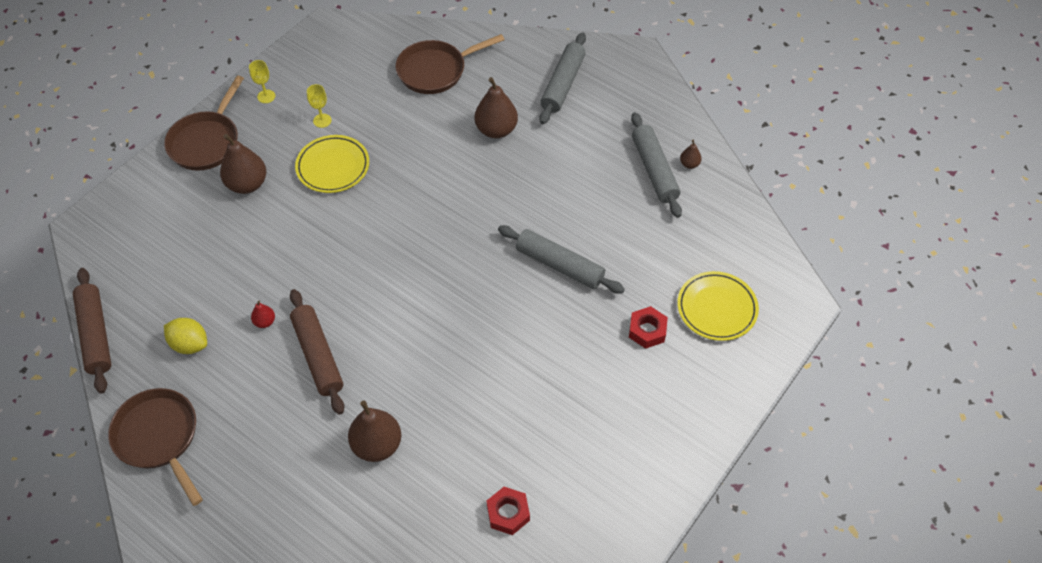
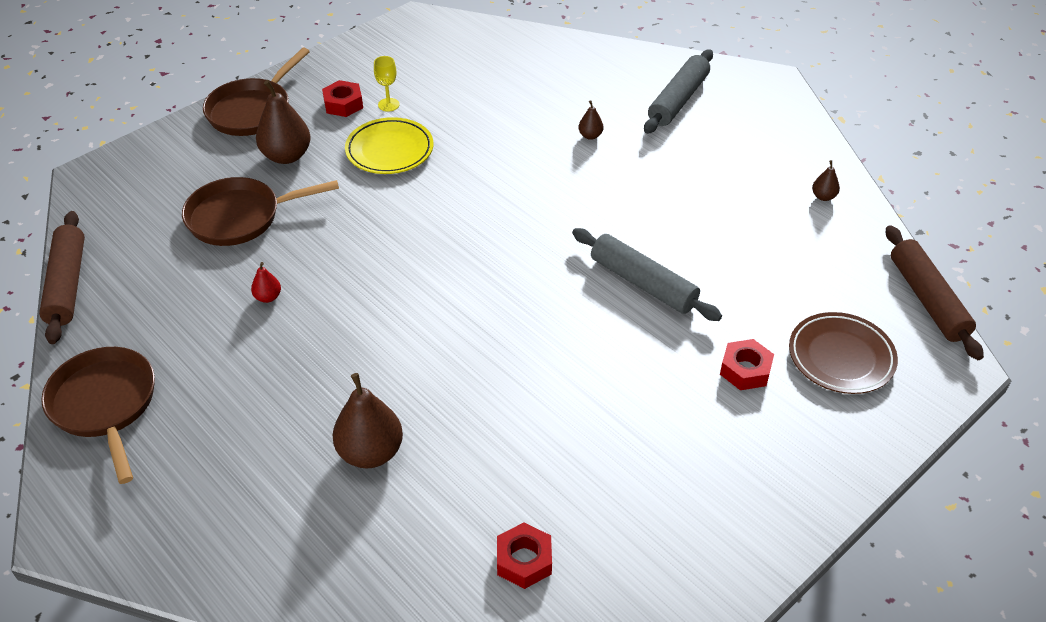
camera: 10 degrees right, 10 degrees down
(190, 344) = (172, 309): yellow lemon -> none
(266, 96) = (331, 75): yellow goblet -> none
(283, 125) = (343, 104): none -> red nut
(318, 355) = (322, 342): brown rolling pin -> brown rolling pin (927, 300)
(436, 70) = (531, 71): brown pan -> brown pan (240, 217)
(496, 130) = (590, 136): brown pear -> brown pear, size x0.48
(654, 170) = (778, 198): grey rolling pin -> none
(716, 308) = (841, 357): yellow plate -> brown plate

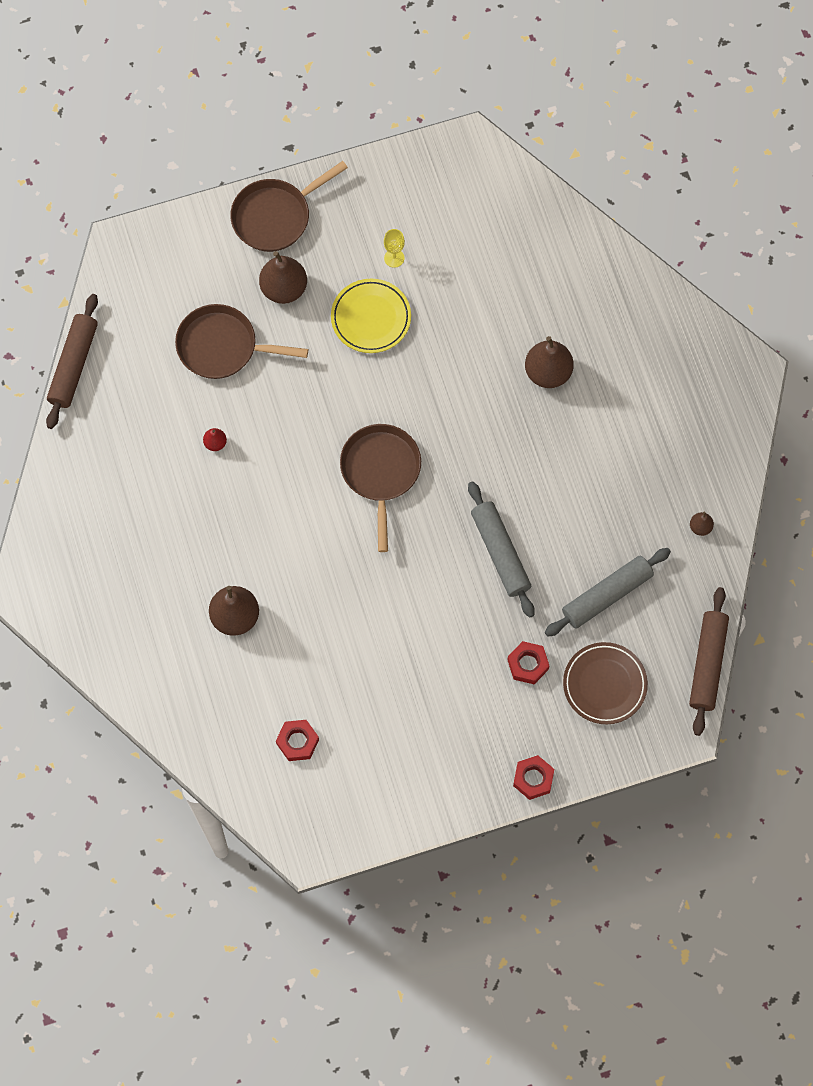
camera: 25 degrees right, 25 degrees up
(105, 405) = (72, 497): brown pan -> brown pan (380, 472)
(343, 104) = (355, 241): red nut -> red nut (533, 779)
(590, 136) = (548, 372): brown pear -> brown pear, size x2.08
(678, 100) = (650, 360): grey rolling pin -> grey rolling pin (607, 595)

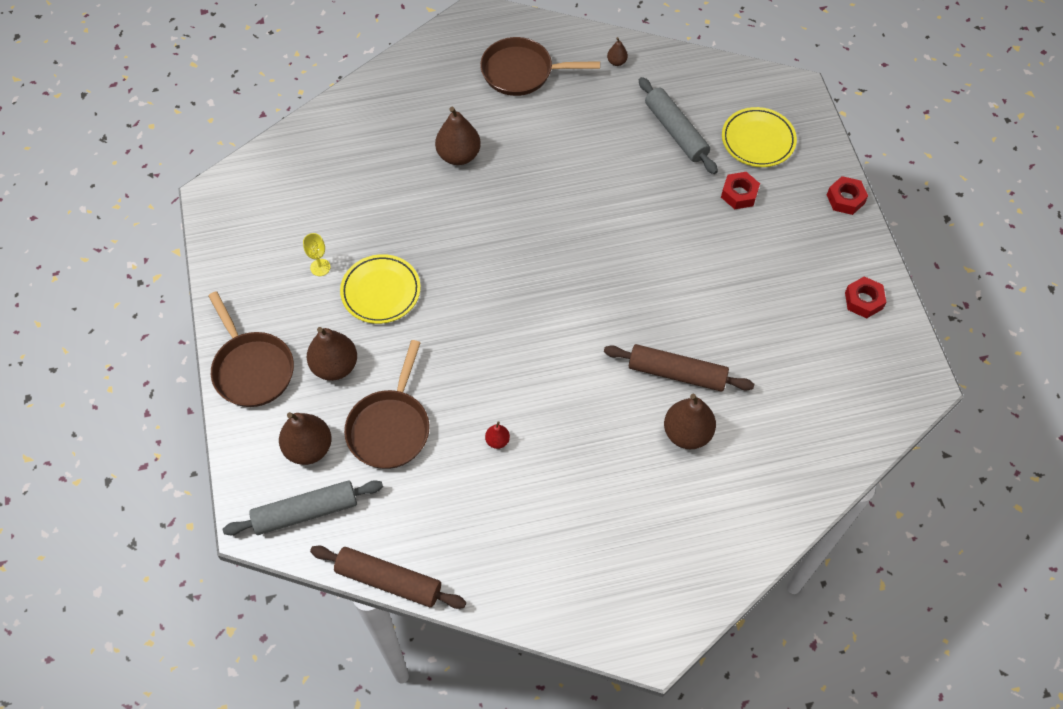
camera: 85 degrees left, 10 degrees down
(197, 279) = (308, 448): none -> brown pear
(297, 742) = (816, 385): red nut -> red nut (863, 301)
(380, 472) = (544, 295): brown pan -> brown pan (522, 72)
(500, 552) = (631, 206): grey rolling pin -> grey rolling pin (305, 512)
(604, 684) = (758, 140): brown plate -> yellow plate
(707, 664) = (739, 69): brown rolling pin -> brown rolling pin (677, 373)

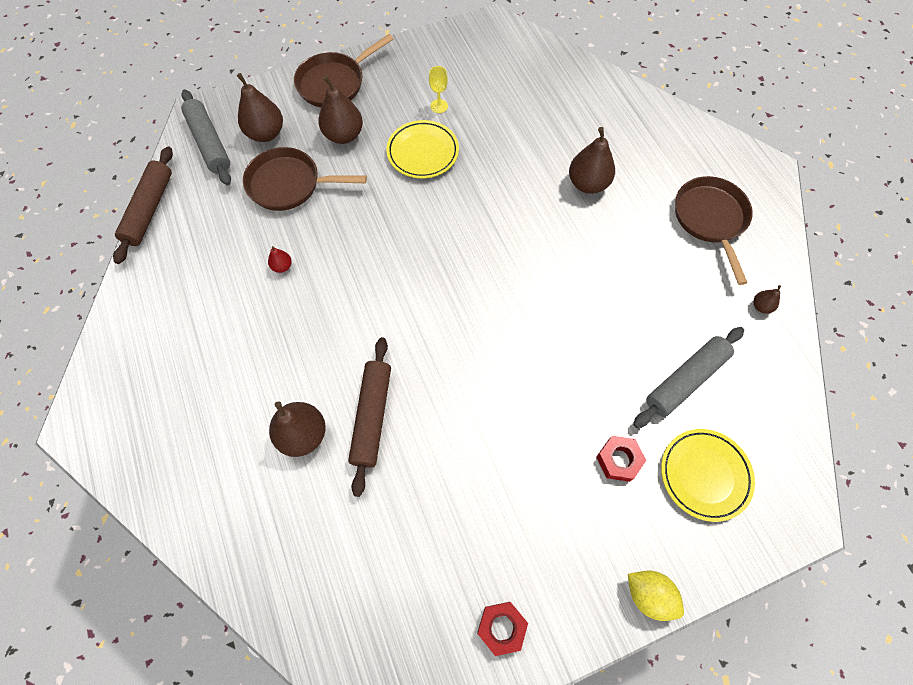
camera: 80 degrees right, 5 degrees up
(845, 199) = (649, 595): red nut -> yellow lemon

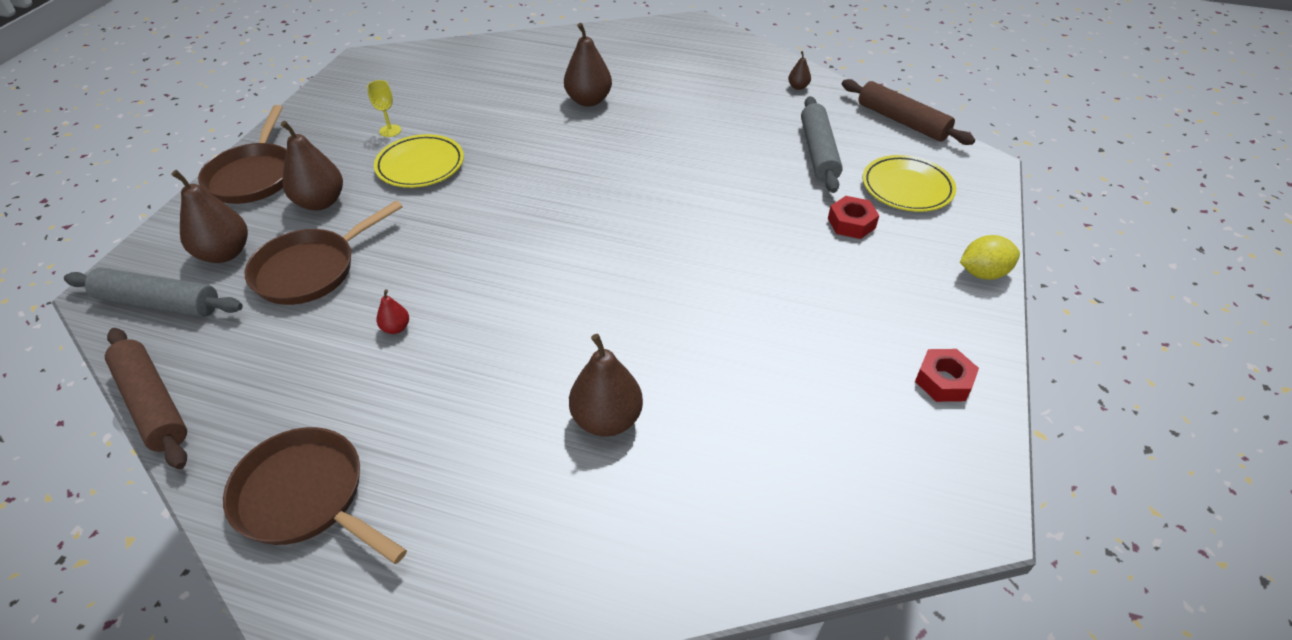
camera: 50 degrees left, 20 degrees down
(372, 416) = (646, 353): brown rolling pin -> brown rolling pin (902, 121)
(710, 219) = (700, 67): brown pan -> brown pan (306, 497)

